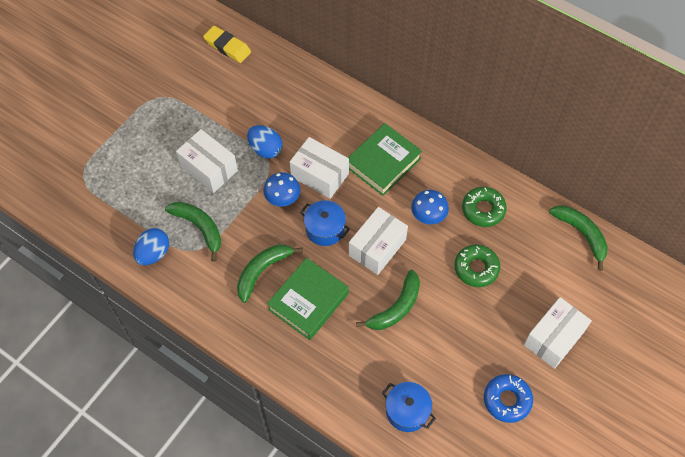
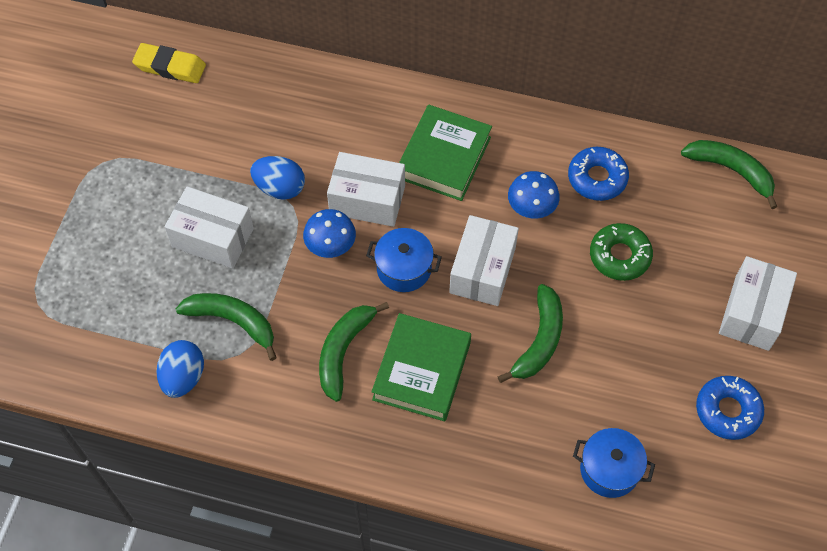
camera: 20 degrees left, 0 degrees up
(483, 209) = (597, 178): green donut -> blue donut

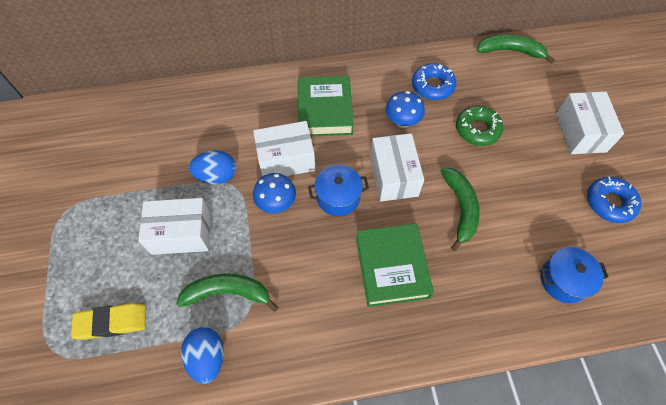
camera: 25 degrees left, 0 degrees up
(170, 67) = (92, 122): yellow eraser -> yellow eraser (112, 322)
(343, 351) = (326, 278): green banana -> none

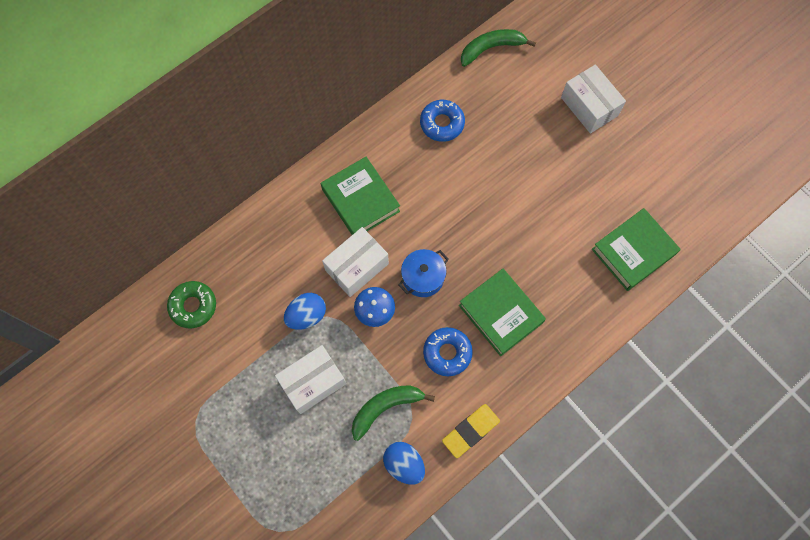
camera: 30 degrees left, 10 degrees up
(112, 322) = (310, 483): yellow eraser -> yellow eraser (470, 431)
(393, 176) = (457, 232): white box -> none
(402, 122) = (435, 175): blue mushroom -> none
(460, 208) = (527, 232): green banana -> none
(477, 129) = (503, 149): green donut -> green donut (193, 306)
(563, 280) = (633, 252): blue pot -> green book
(609, 203) = (639, 164): blue donut -> blue donut (447, 353)

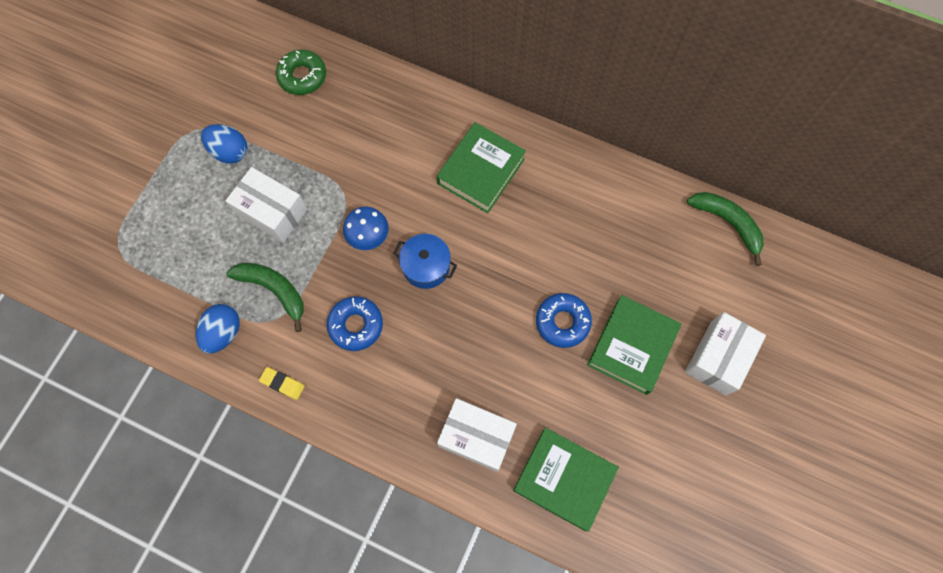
camera: 65 degrees right, 0 degrees up
(306, 315) = (336, 176): blue egg -> blue egg (230, 152)
(357, 267) = (408, 199): white box -> white box (476, 437)
(442, 123) = (608, 211): blue donut -> blue donut (562, 322)
(470, 431) = (282, 384): yellow eraser -> yellow eraser, size x0.63
(500, 314) = (422, 362): green book -> green book (632, 346)

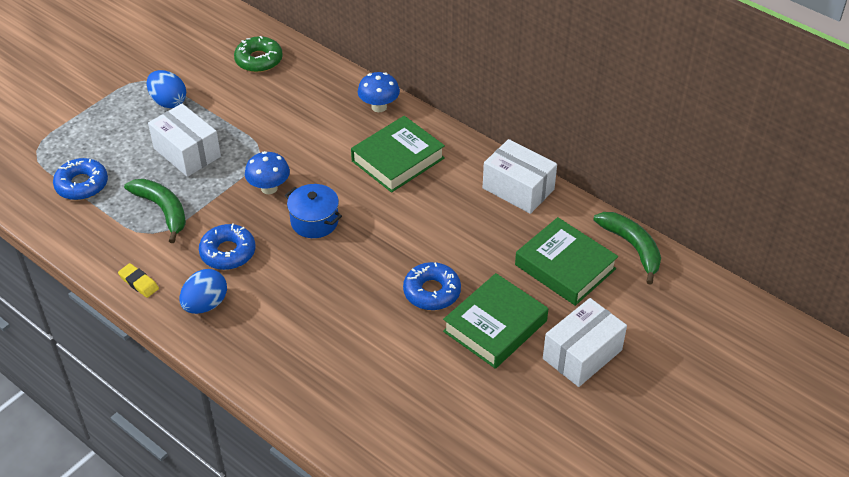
camera: 15 degrees right, 25 degrees down
(181, 278) = (82, 185): none -> blue donut
(223, 333) = (101, 232): blue egg -> blue egg (205, 304)
(441, 109) = (379, 107): none -> blue mushroom
(476, 437) = (308, 365): white box -> white box (518, 189)
(564, 479) = (382, 420): green book -> green book (565, 267)

